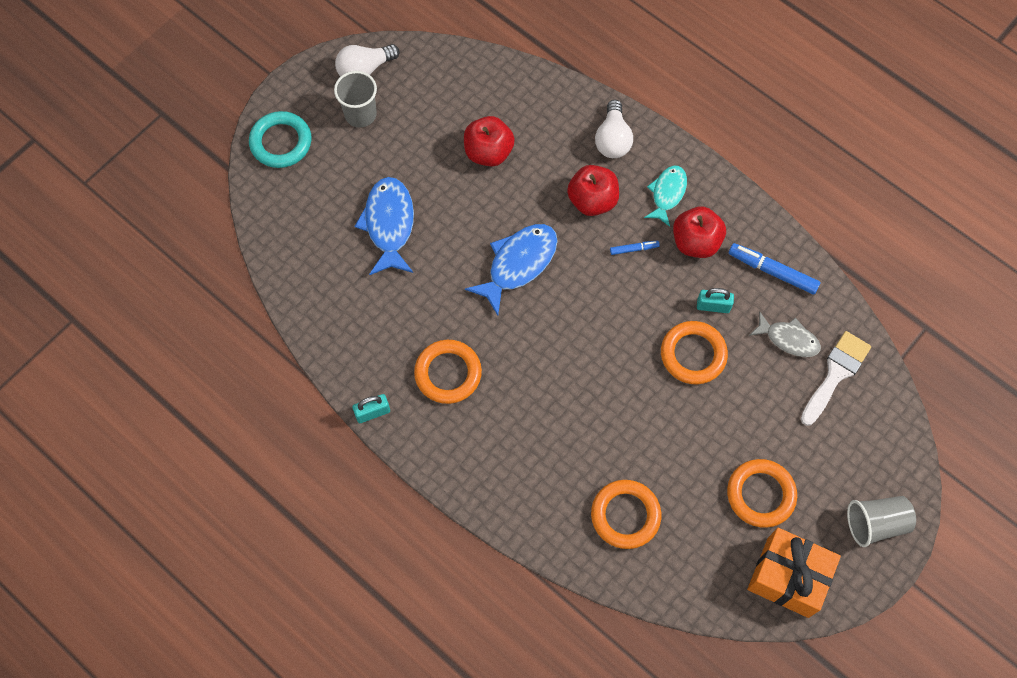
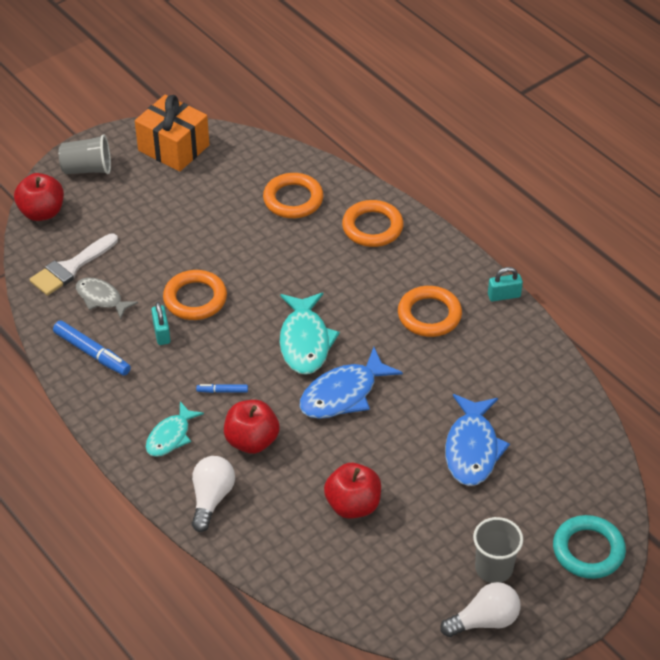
camera: 170 degrees left, 20 degrees down
(568, 319) = (305, 341): none -> turquoise fish
(695, 242) = (158, 388): red apple -> red apple (42, 212)
(713, 306) = (162, 333): turquoise padlock -> turquoise padlock turned 60 degrees clockwise
(760, 494) = (174, 198): orange ring -> orange ring (372, 227)

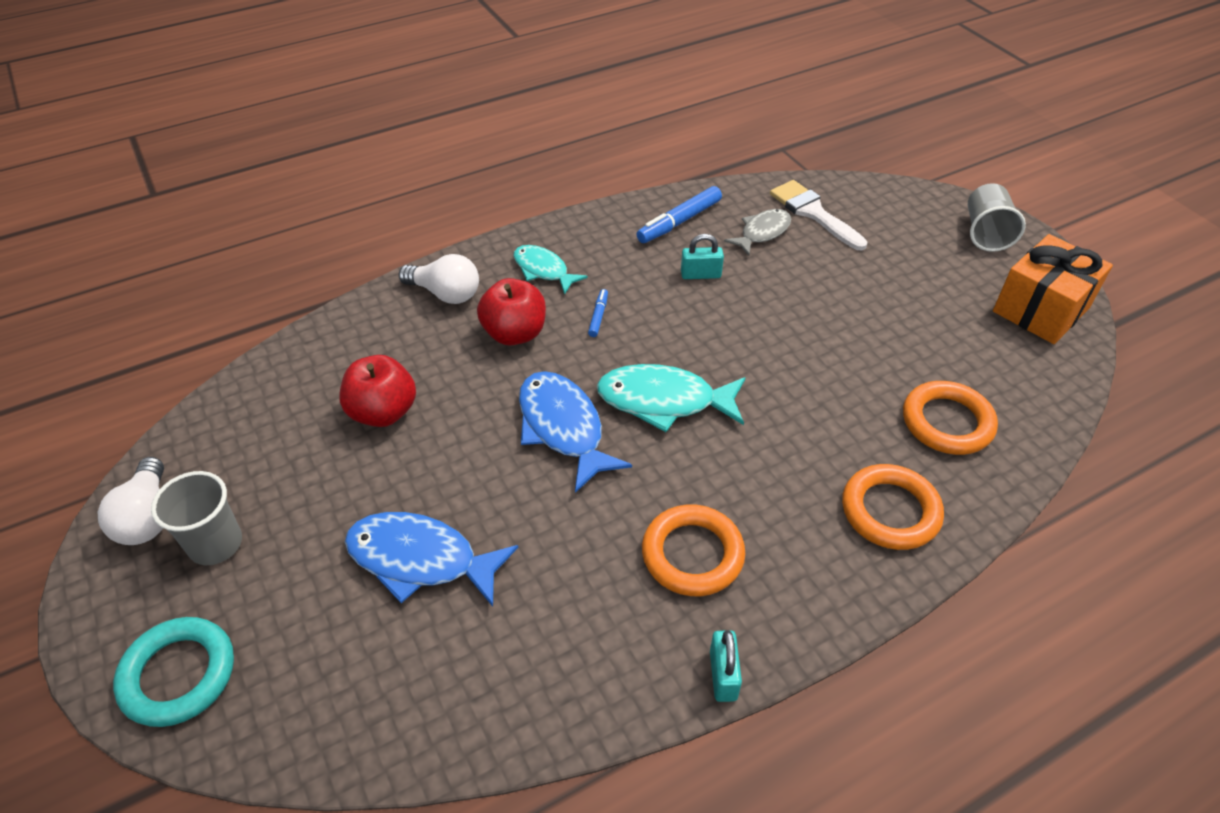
camera: 100 degrees right, 0 degrees up
(42, 212) = (905, 196): red apple -> none
(195, 299) = (754, 306): orange ring -> none

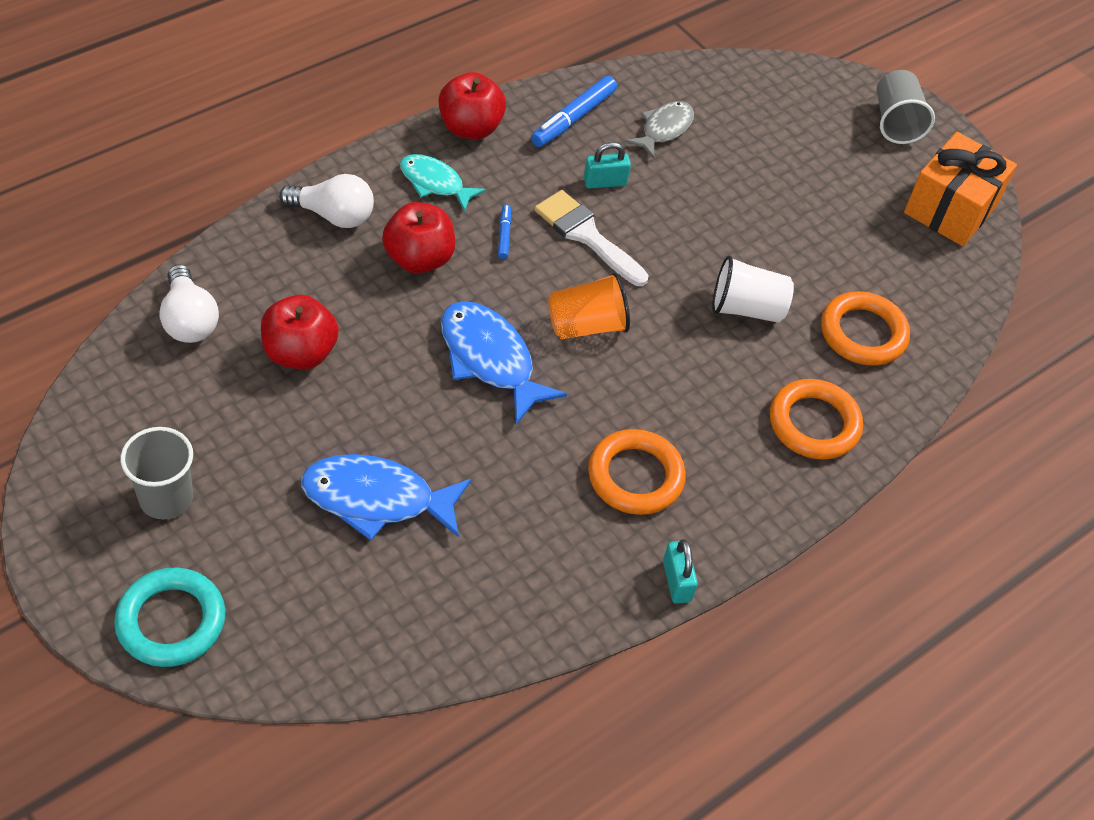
camera: 15 degrees left, 5 degrees up
(147, 517) = (85, 476): white light bulb -> white light bulb (189, 320)
(584, 226) = (470, 128): none -> red apple
(663, 401) = (586, 326): turquoise fish -> orange cup
(813, 213) = (716, 103): white brush -> white brush (586, 235)
(827, 393) = (746, 309): none -> white cup

